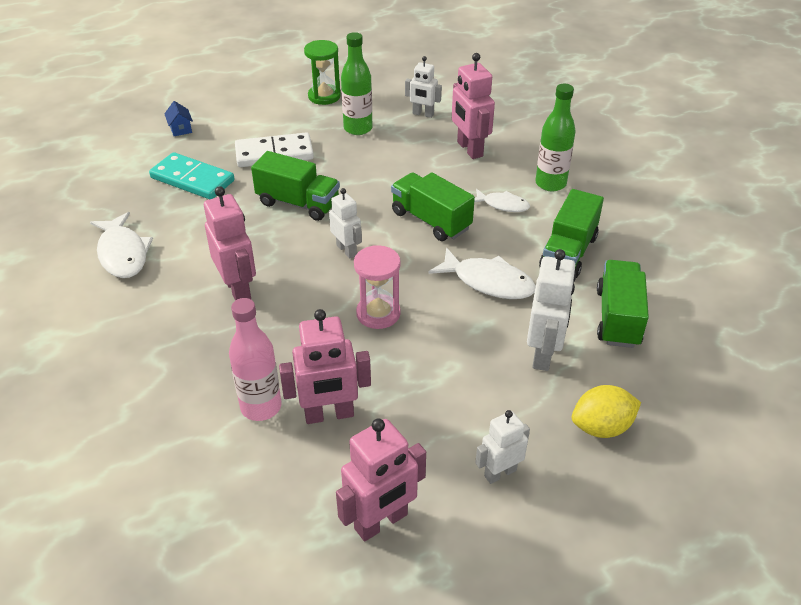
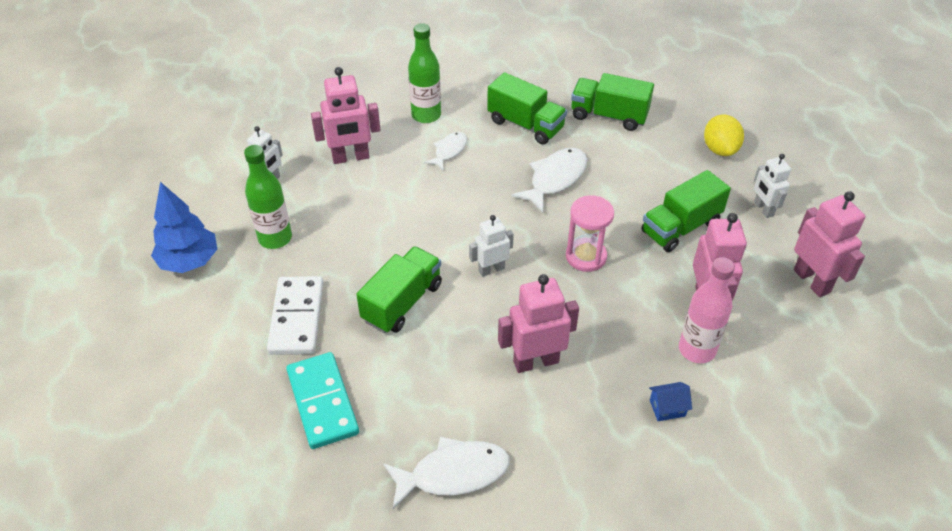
camera: 80 degrees left, 5 degrees up
(180, 129) = (198, 416): blue house -> blue house (667, 408)
(192, 179) = (323, 402): turquoise domino -> turquoise domino turned 60 degrees counterclockwise
(324, 96) = (189, 261): green hourglass -> blue tree
(431, 220) = (460, 203): green truck -> green truck (680, 227)
(543, 354) = (645, 163): white robot -> none

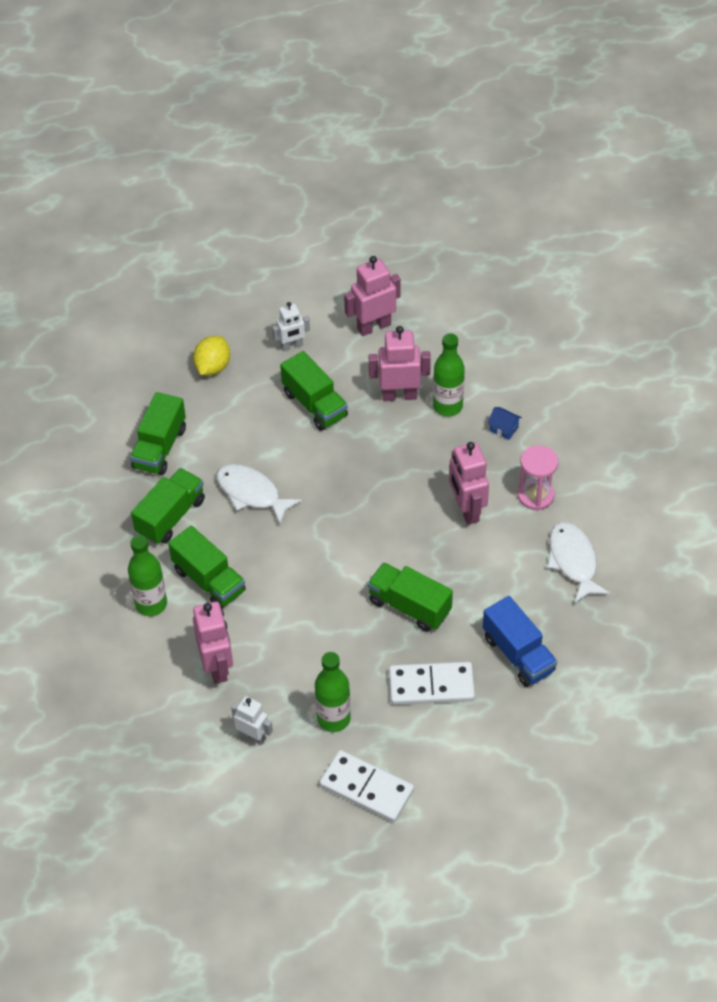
camera: 90 degrees left, 5 degrees up
(189, 261) = (366, 788): blue tree -> white domino
(323, 402) = (518, 654): turquoise domino -> blue truck
(449, 151) = (209, 580): white fish -> green truck
(491, 269) = (368, 542): white robot -> none
(586, 256) = (351, 473): pink hourglass -> pink hourglass (535, 495)
(667, 408) = (503, 429): blue house -> blue house turned 45 degrees counterclockwise
(697, 349) = (447, 406): pink bottle -> green bottle
(720, 149) = (213, 367): yellow lemon -> yellow lemon turned 60 degrees counterclockwise

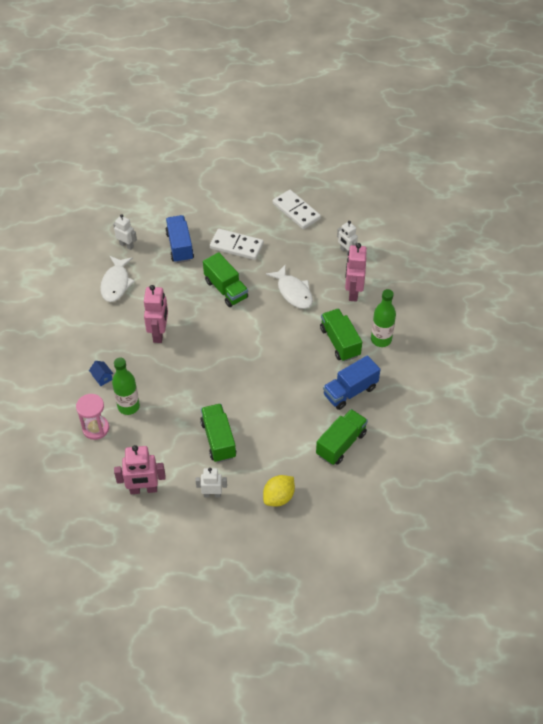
camera: 160 degrees left, 0 degrees up
(170, 516) = (350, 391): green truck -> blue truck
(252, 493) = (290, 389): white fish -> white fish (293, 292)
(333, 718) = (298, 247): green bottle -> none
(399, 395) = (156, 426): pink robot -> none
(535, 495) = (111, 328): pink hourglass -> pink hourglass (96, 428)
(600, 628) = (126, 245): none -> white robot

